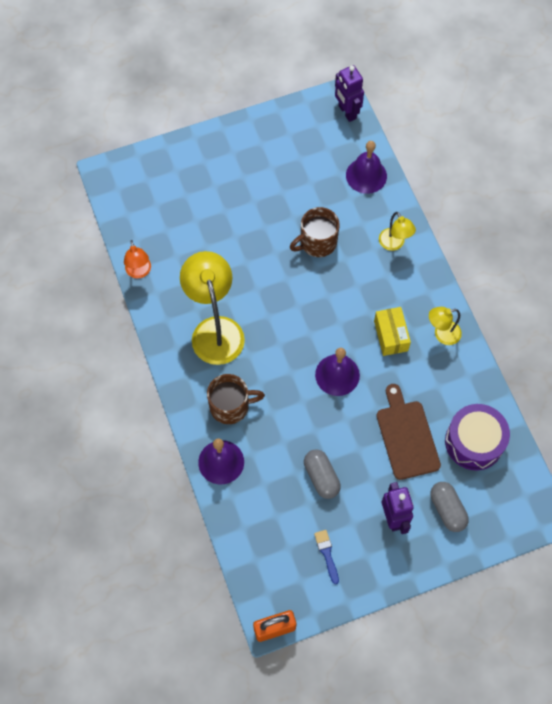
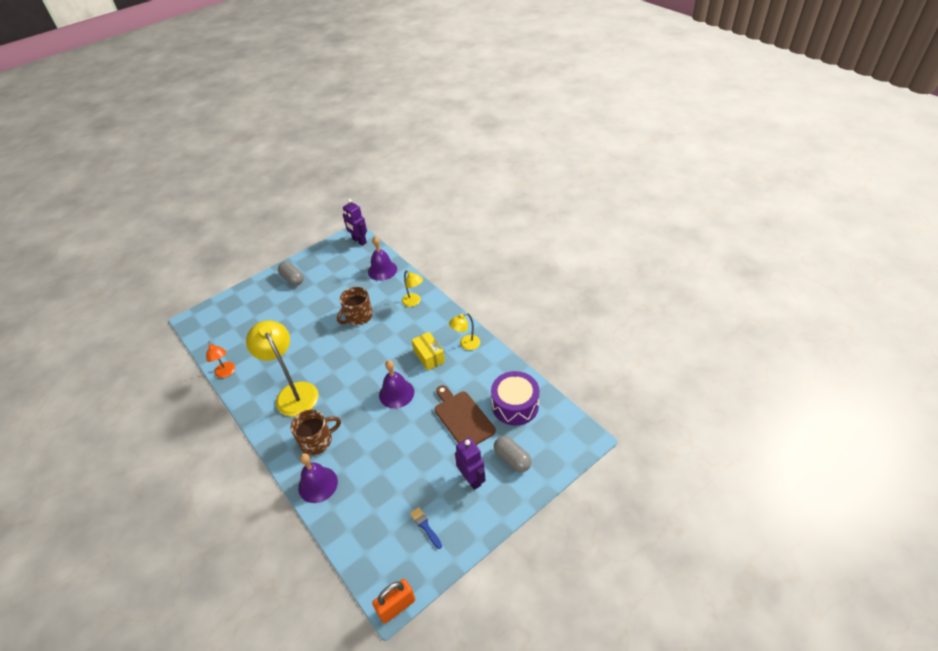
camera: 15 degrees left, 20 degrees down
(321, 477) = (404, 468): grey capsule -> grey capsule (292, 279)

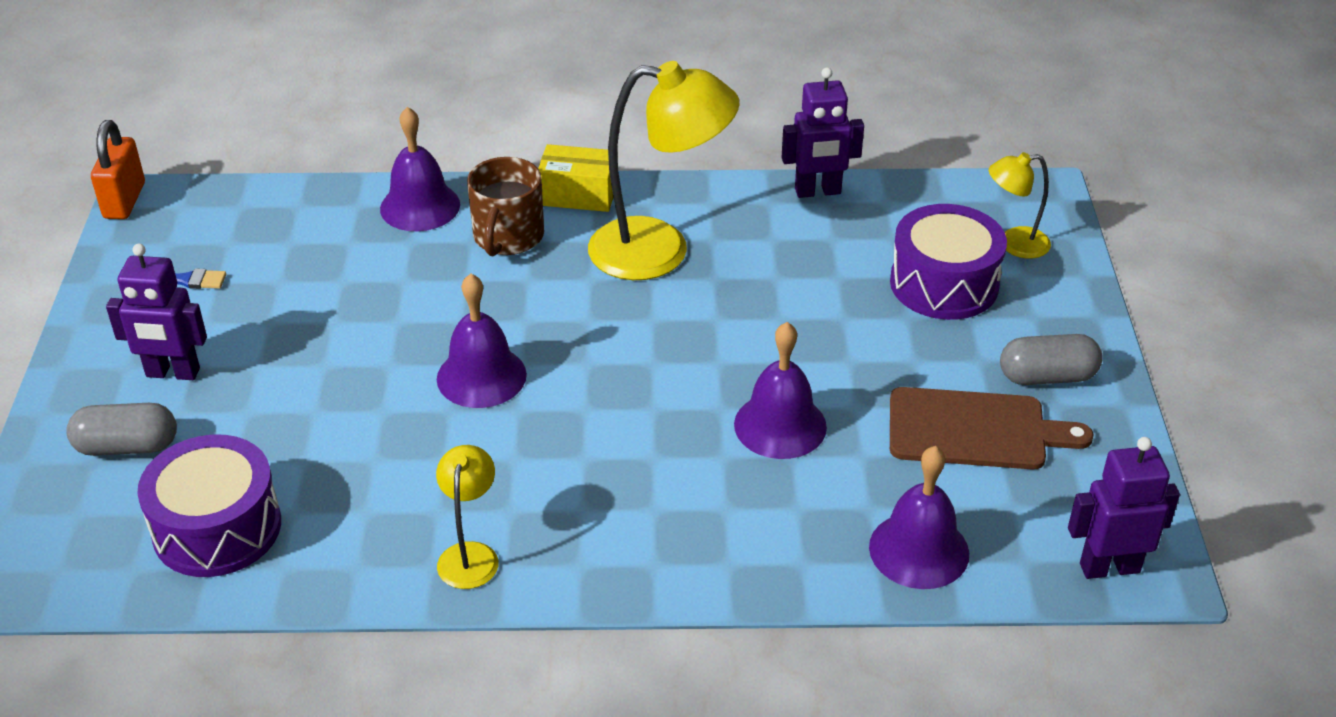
camera: 125 degrees right, 5 degrees down
(226, 373) = (818, 192): orange lamp -> purple robot
(261, 317) = (944, 284): none -> purple drum
(358, 316) = (780, 425): brown mug -> purple bell
(414, 302) = (722, 544): yellow lamp -> yellow lamp (1014, 244)
(429, 356) = (514, 474): yellow box -> yellow box (578, 195)
(462, 418) = (300, 434): brown cutting board -> brown cutting board (974, 430)

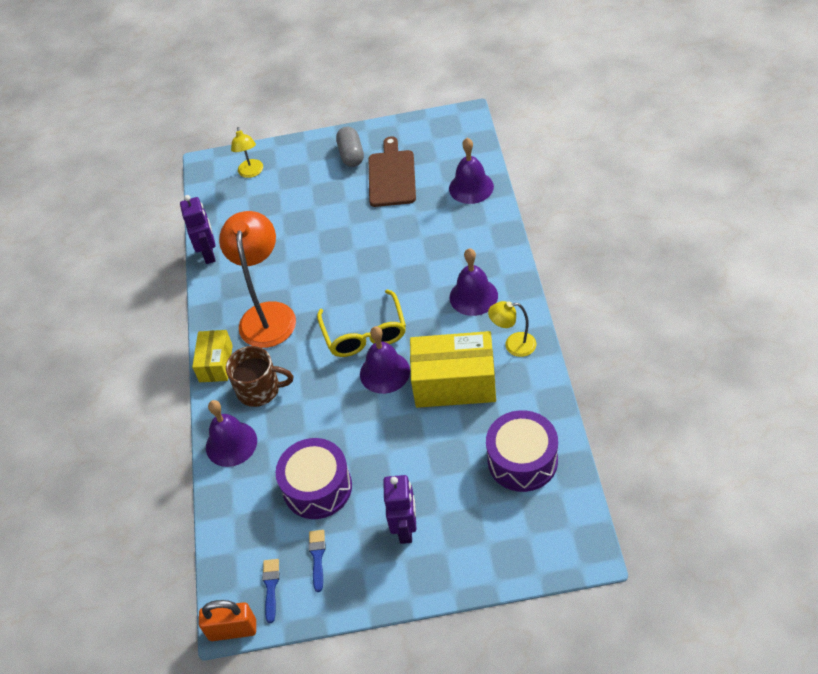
camera: 90 degrees left, 10 degrees up
(127, 446) = (471, 529): grey capsule -> none
(164, 235) = (271, 587): none -> blue brush
(419, 461) = (454, 383): none -> yellow box
(576, 359) = (364, 333): none -> yellow glasses
(660, 251) = (268, 314): yellow lamp -> orange lamp
(780, 425) = (401, 243): purple bell -> purple bell (473, 296)
(944, 284) = (286, 195): purple drum -> purple drum (317, 487)
(1109, 567) = (467, 130): purple robot -> none

